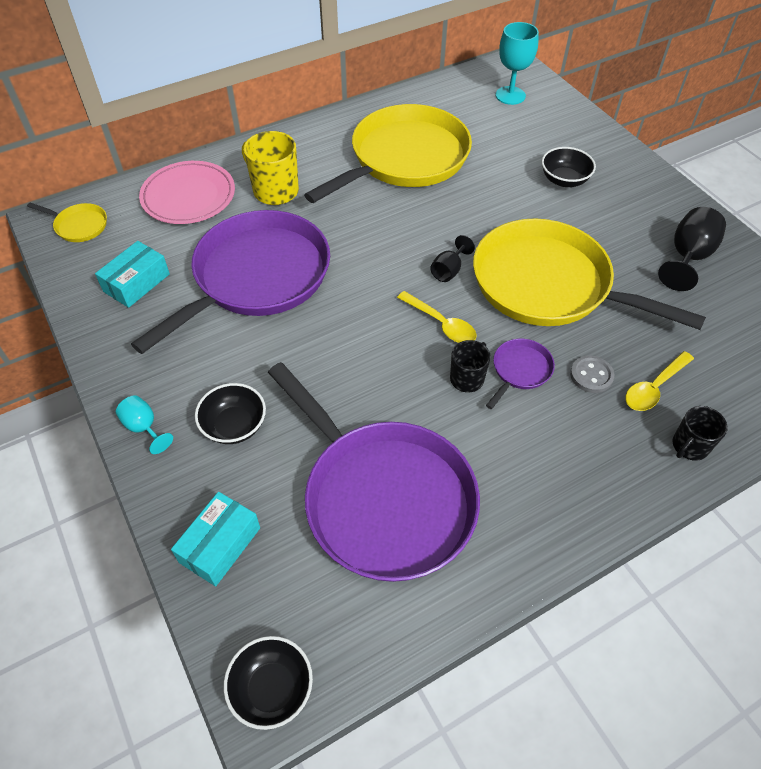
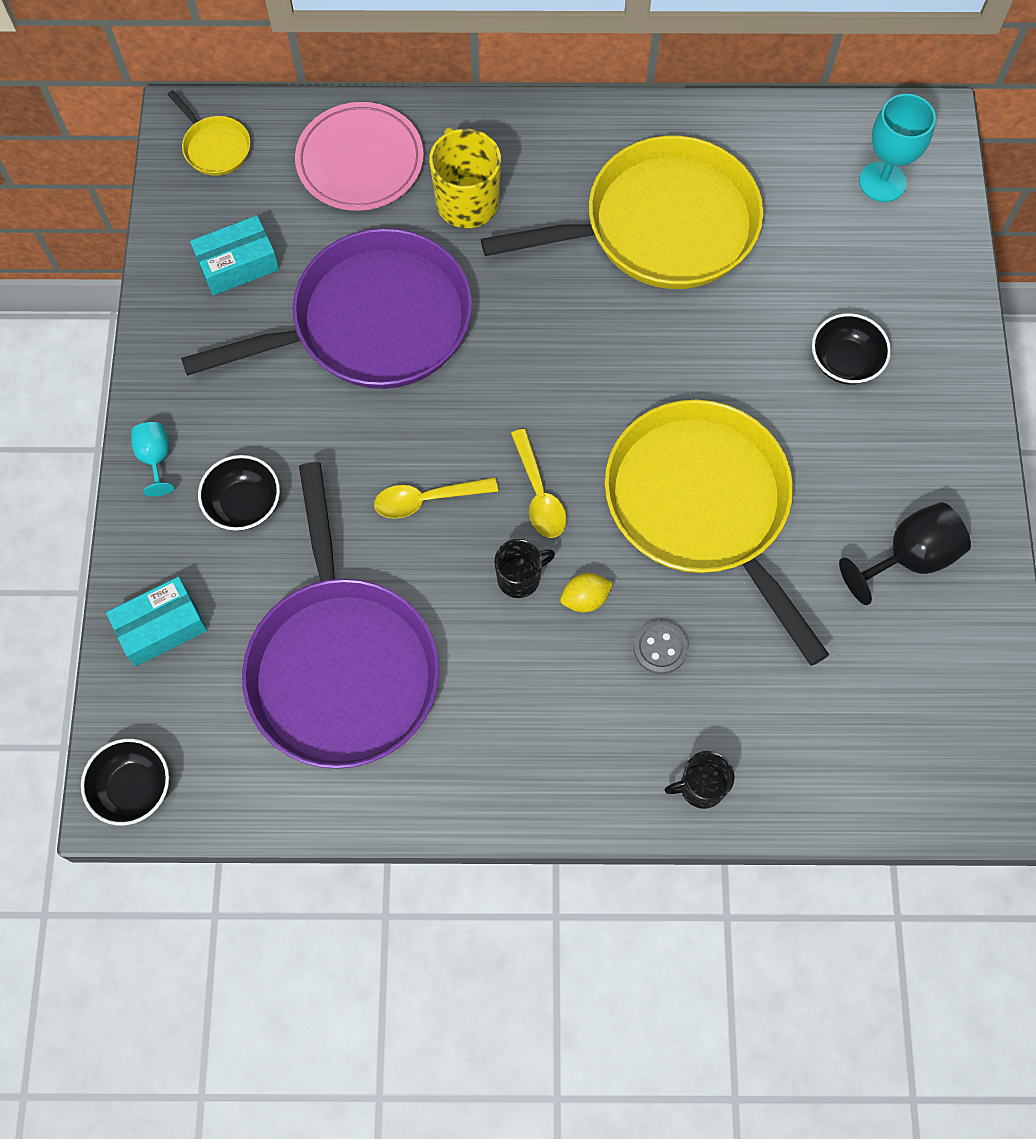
camera: 30 degrees right, 15 degrees up
(448, 270) = (598, 426): black goblet -> none
(520, 370) = (585, 599): purple pan -> yellow lemon
(654, 388) = (719, 701): yellow spoon -> yellow spoon (427, 500)

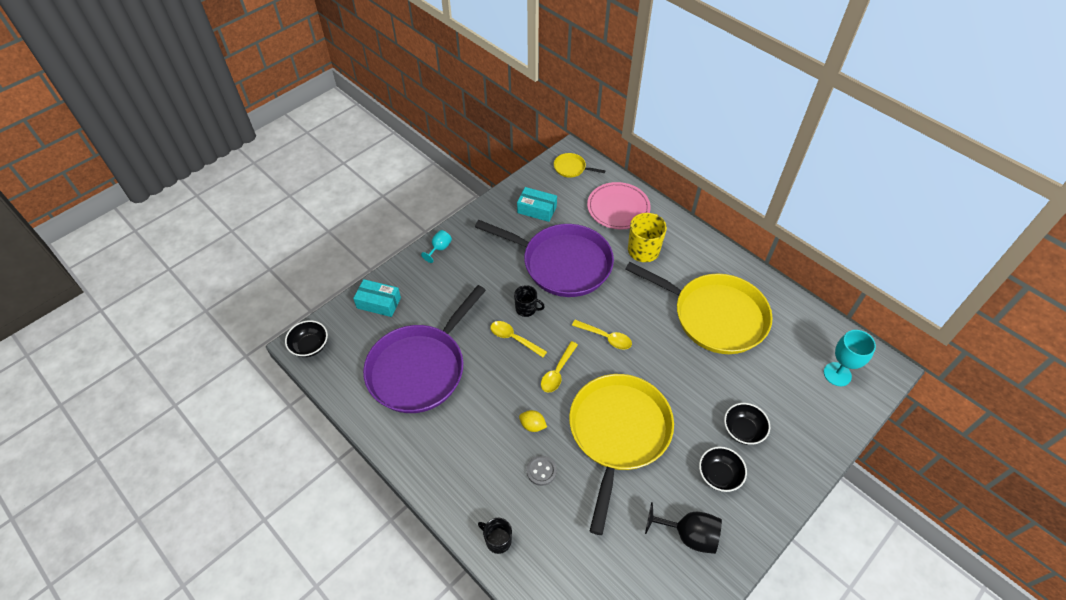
camera: 45 degrees right, 15 degrees down
(215, 147) = (571, 168): yellow pan -> yellow pan turned 105 degrees clockwise
(244, 504) = (450, 287): black bowl -> black bowl (719, 475)
(519, 578) = (516, 395): black mug -> black mug (526, 309)
(551, 384) = (606, 337): none -> yellow spoon

